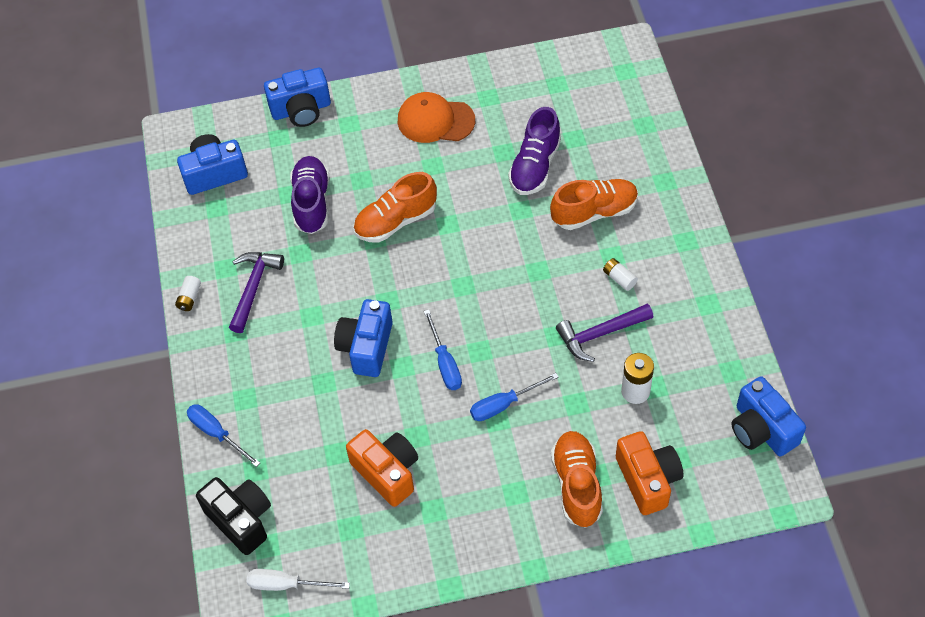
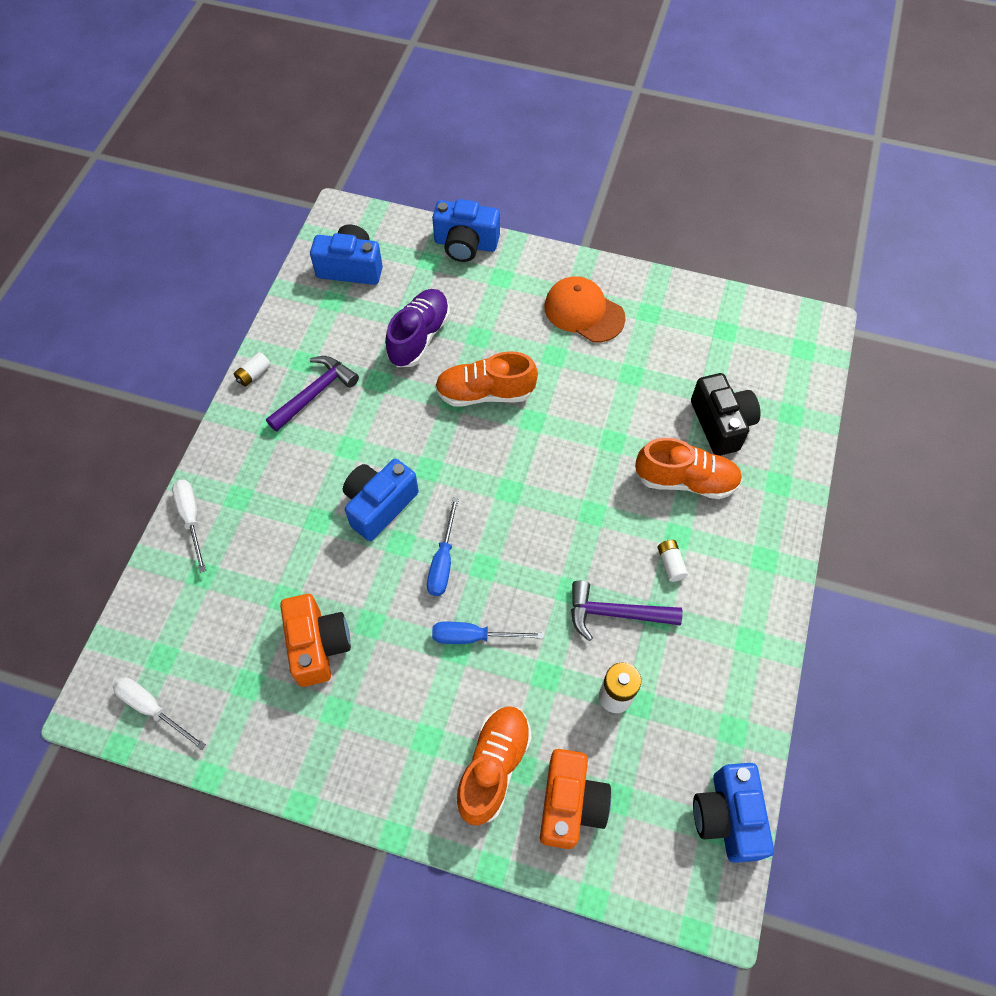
camera: 25 degrees right, 5 degrees up
(217, 433) = (192, 518): blue screwdriver -> white screwdriver
(241, 519) = (156, 617): black camera -> black camera (721, 424)
(535, 166) = (653, 403): purple shoe -> none

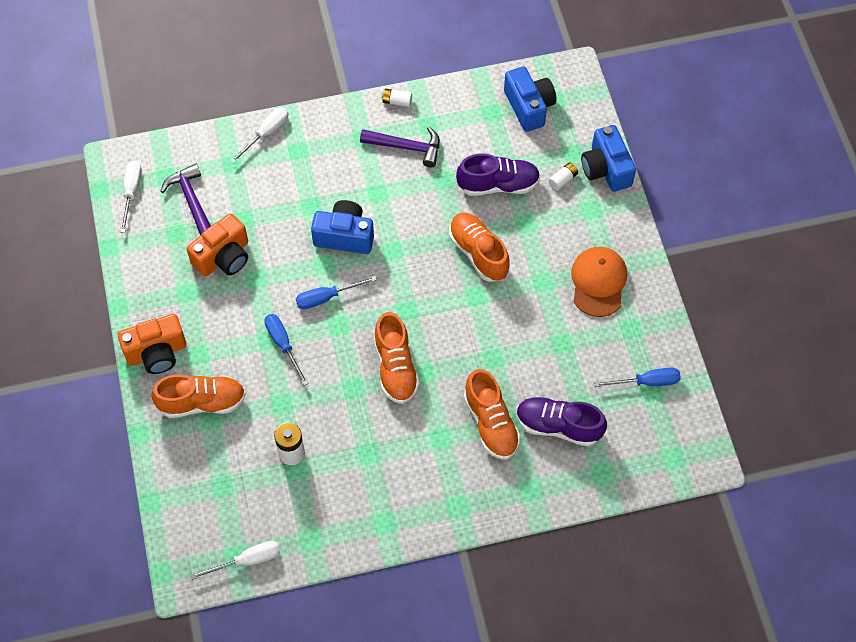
camera: 60 degrees right, 0 degrees up
(570, 536) = (395, 367): none -> orange shoe
(570, 804) = (203, 460): orange camera -> orange camera (157, 352)
(615, 613) = (353, 425): purple hammer -> purple hammer (191, 200)
(670, 564) = (414, 443): white battery -> white battery (563, 180)
(713, 329) = (647, 382): none -> blue screwdriver
(721, 424) = (558, 426): black camera -> purple shoe
(727, 816) = (247, 560): blue camera -> white screwdriver

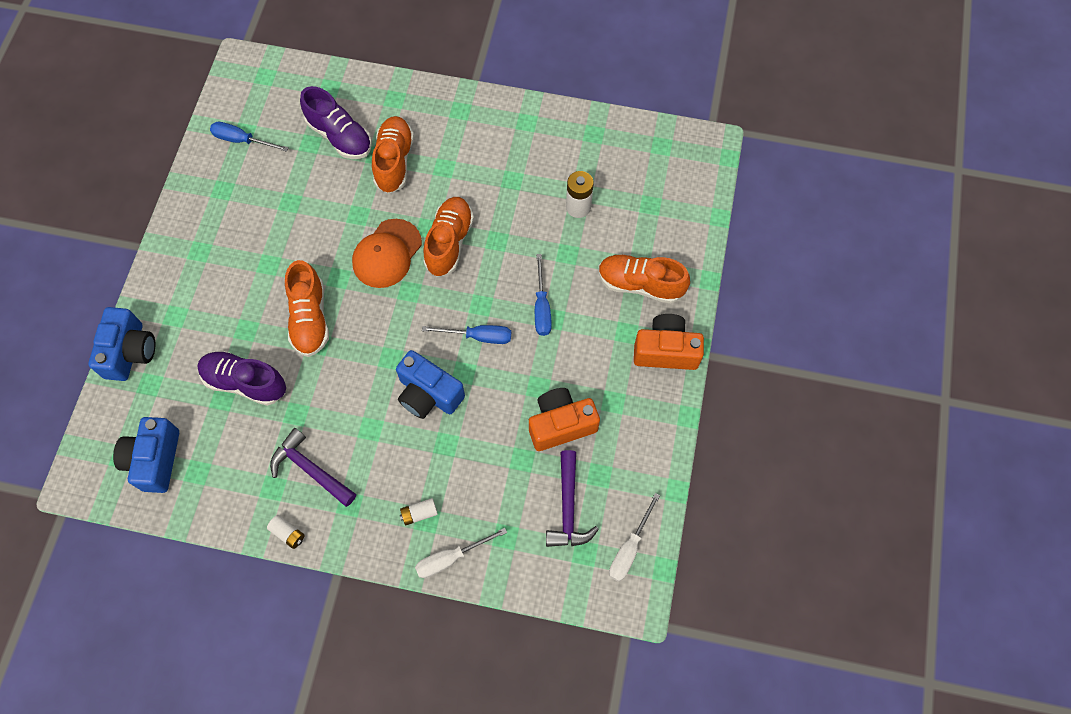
camera: 155 degrees left, 5 degrees up
(247, 560) = (653, 138): white screwdriver -> none
(563, 180) = (179, 359): white battery -> white battery (419, 513)
(598, 282) = (220, 242): orange cap -> orange cap (387, 254)

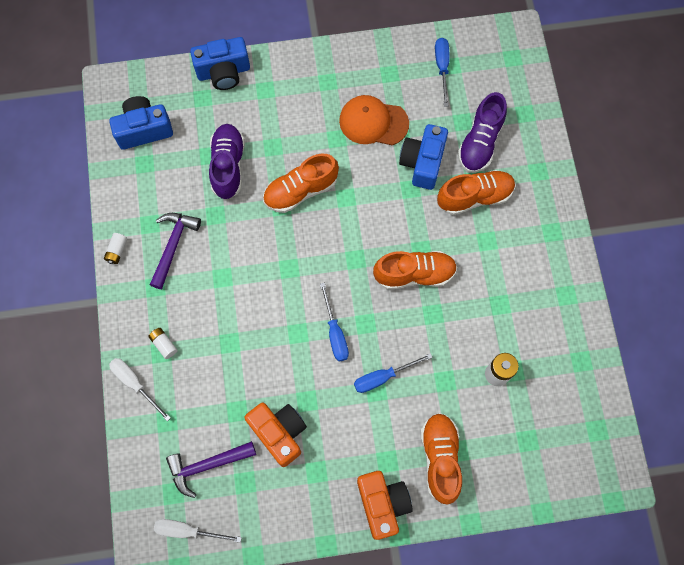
camera: 70 degrees right, 5 degrees up
(387, 254) = (383, 227): orange cap -> orange cap (373, 122)
(428, 394) = (268, 312): blue camera -> blue camera (422, 162)

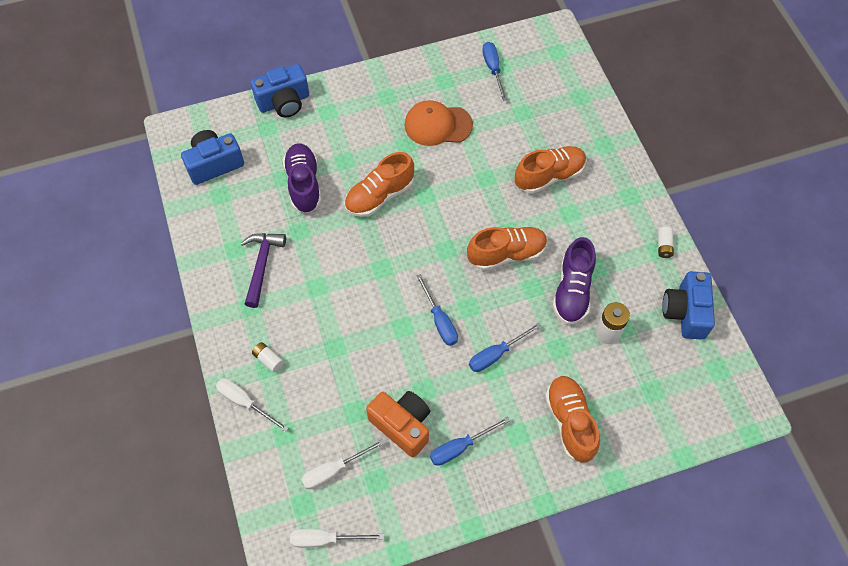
camera: 10 degrees left, 10 degrees down
(117, 251) = (205, 279): white battery -> white battery (664, 246)
(207, 465) = (334, 470): purple hammer -> white screwdriver
(330, 464) = (460, 447): none -> blue screwdriver
(382, 504) = (521, 477): orange camera -> none
(422, 162) = (492, 153): blue camera -> blue camera (685, 312)
(480, 142) = (543, 128): purple shoe -> purple shoe (572, 291)

